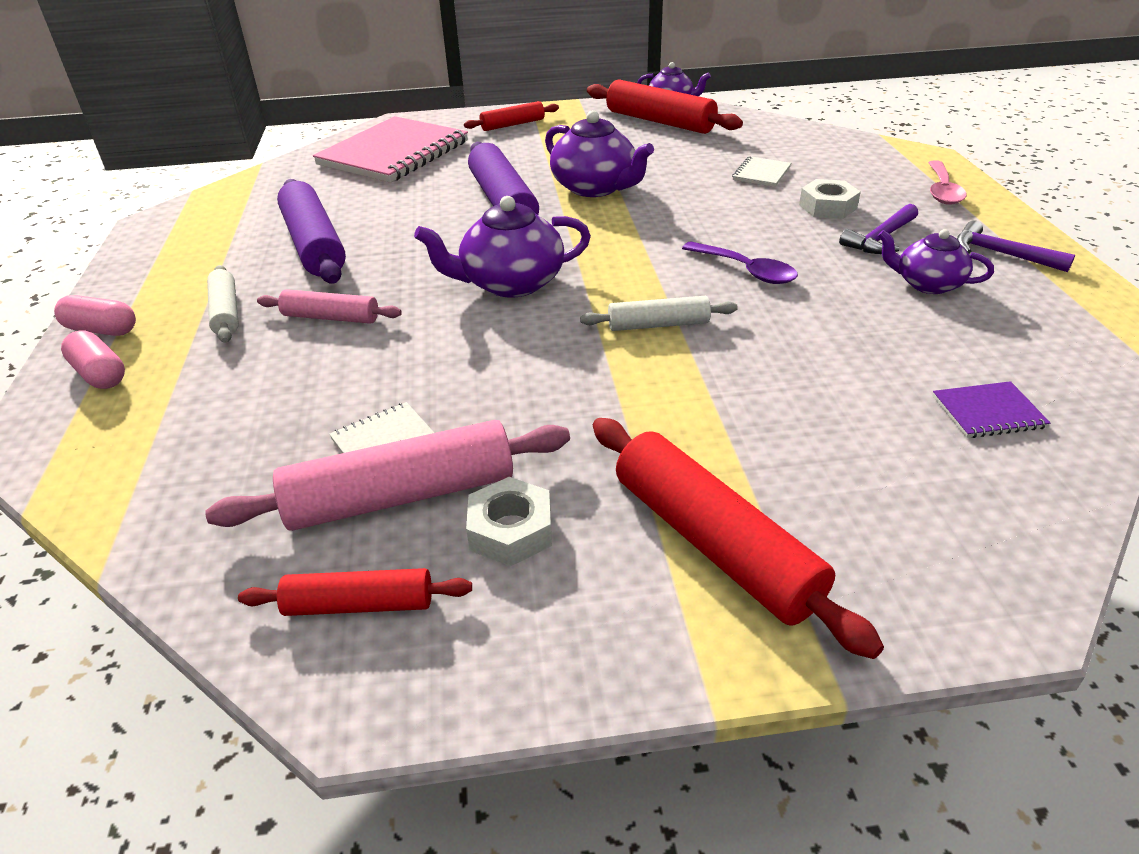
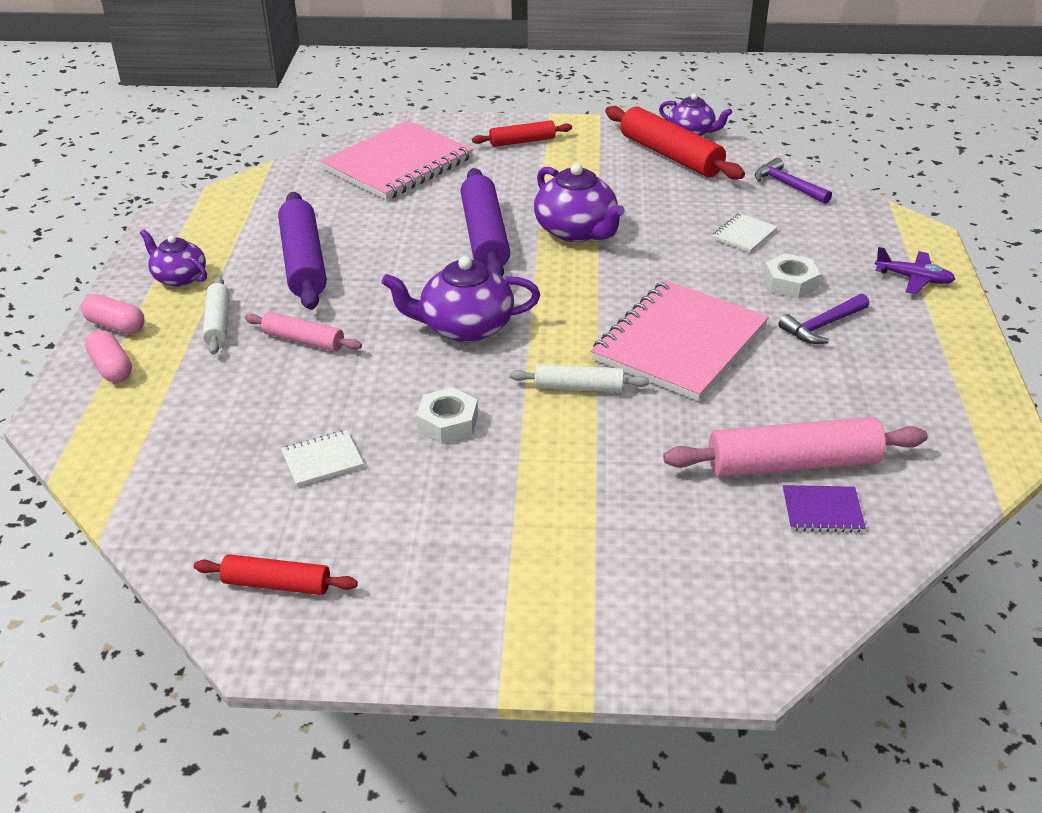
camera: 10 degrees right, 0 degrees up
(401, 496) = (325, 508): pink rolling pin -> pink rolling pin (793, 464)
(511, 530) = (399, 548): white nut -> white nut (448, 423)
(714, 543) = (548, 582): red rolling pin -> none
(746, 270) = (680, 343): purple spoon -> pink notebook
(927, 284) = (839, 381): purple teapot -> purple teapot (179, 277)
(942, 191) = (913, 279): pink spoon -> purple plane
(1001, 254) = (929, 358): purple hammer -> purple hammer (788, 185)

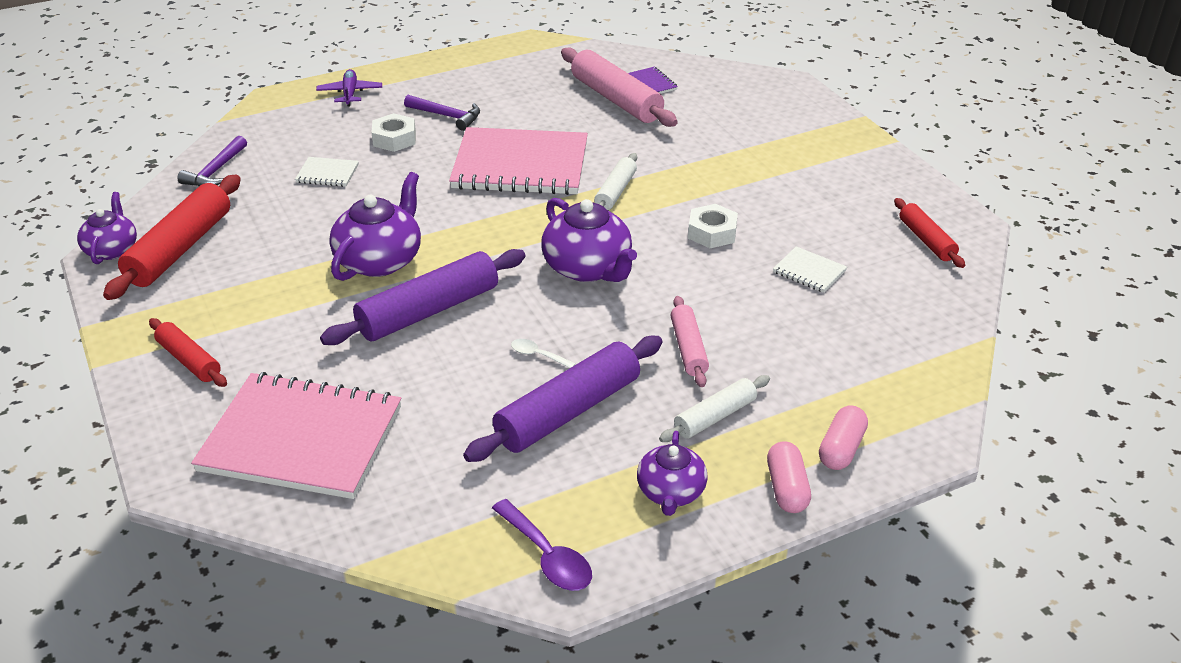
camera: 120 degrees left, 0 degrees up
(194, 218) = (547, 556): none -> purple spoon
(378, 268) = (537, 355): none -> white spoon
(578, 387) = (615, 191): white rolling pin -> white rolling pin turned 45 degrees clockwise

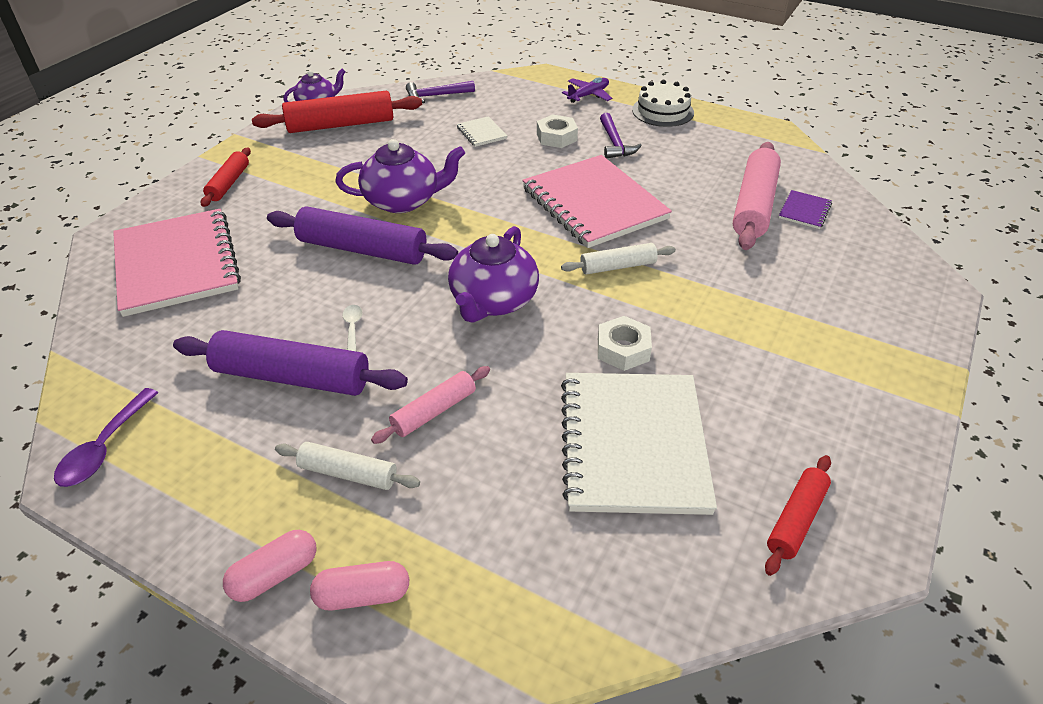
camera: 55 degrees right, 5 degrees up
(432, 72) = (662, 111): none -> white cake
(670, 492) = (223, 489): purple teapot -> none
(809, 271) = (633, 444): white notebook -> white notebook, size x2.41

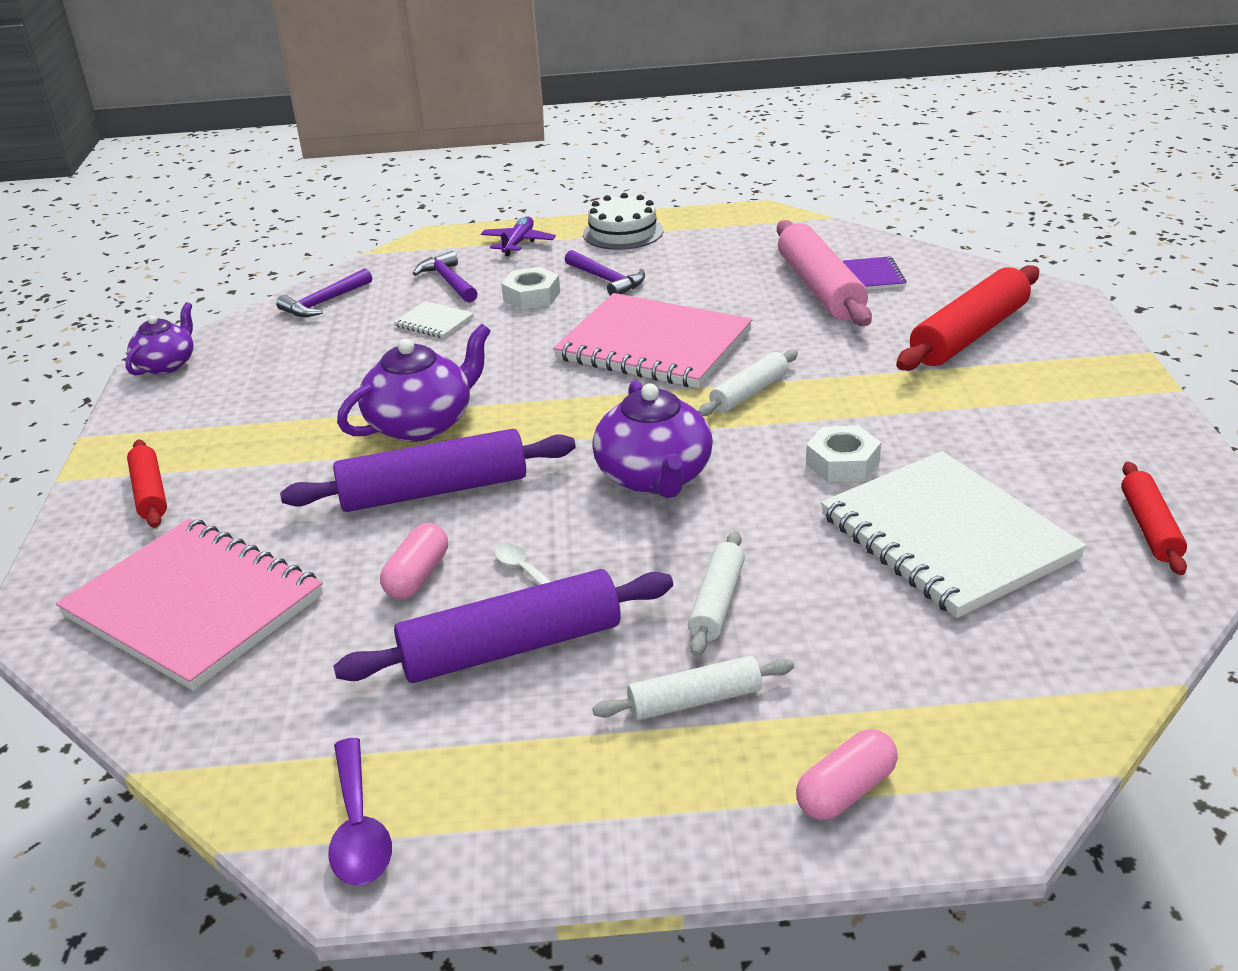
camera: 30 degrees left, 10 degrees down
(275, 575) = (731, 826): pink capsule -> pink capsule (417, 576)
(341, 125) = (231, 375): red rolling pin -> red rolling pin (969, 335)
(434, 411) = (717, 602): pink rolling pin -> white rolling pin
(519, 108) = (449, 281): none -> purple hammer

